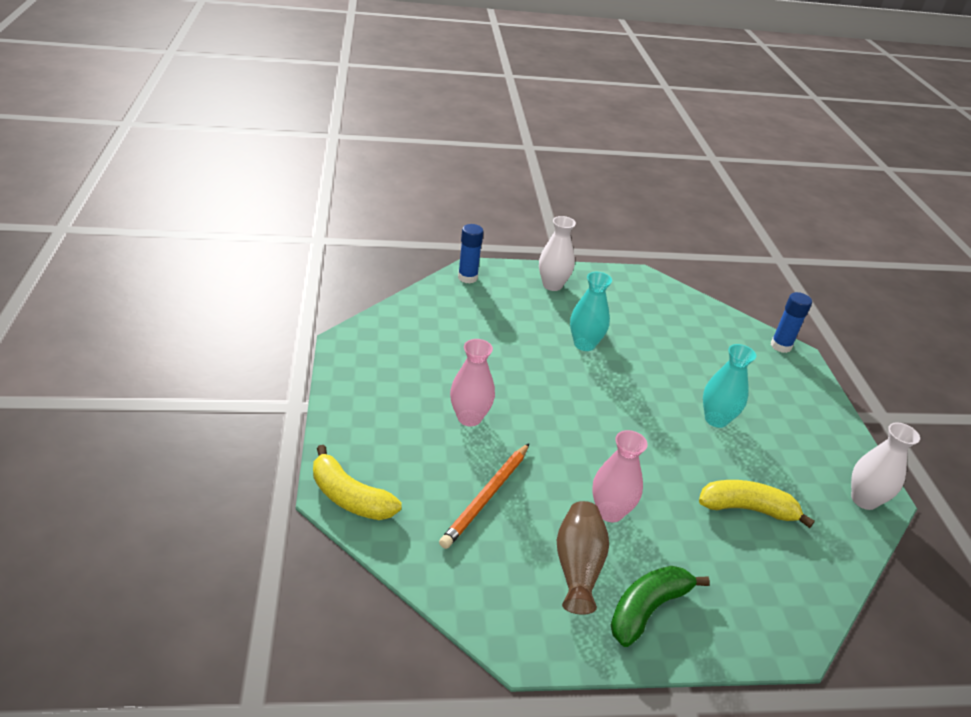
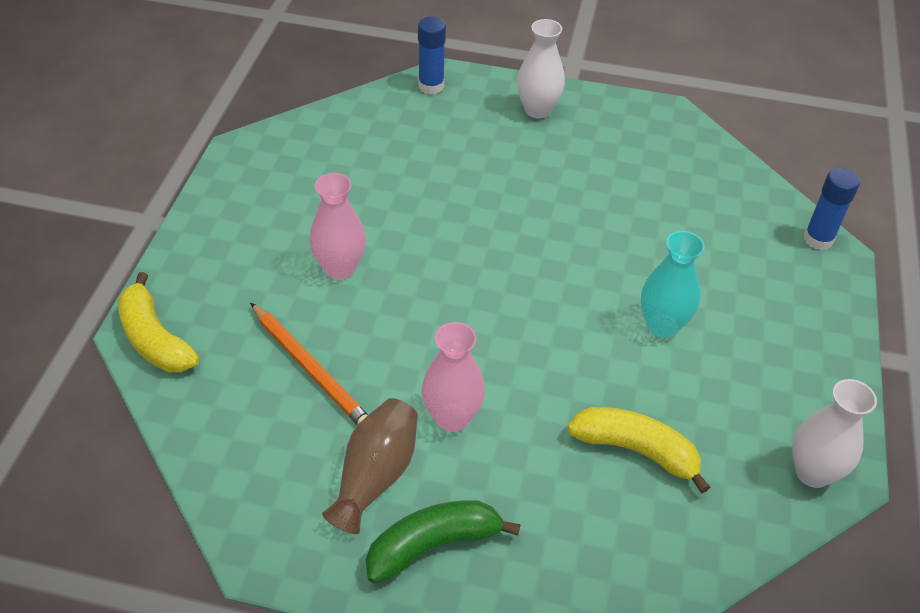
camera: 20 degrees right, 10 degrees up
(486, 497) = (310, 369): orange pencil -> orange pencil turned 90 degrees counterclockwise
(584, 344) = (537, 196): turquoise vase -> none

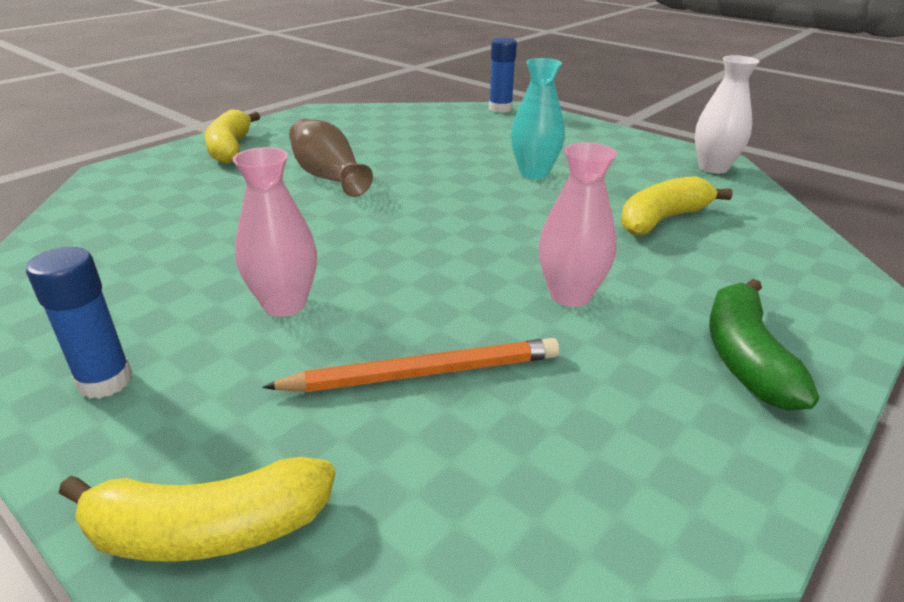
camera: 60 degrees left, 15 degrees down
(375, 476) = (627, 370): brown vase -> brown vase (329, 177)
(431, 86) = (110, 180): blue glue stick -> blue glue stick (105, 381)
(537, 110) = (230, 148): white vase -> yellow banana

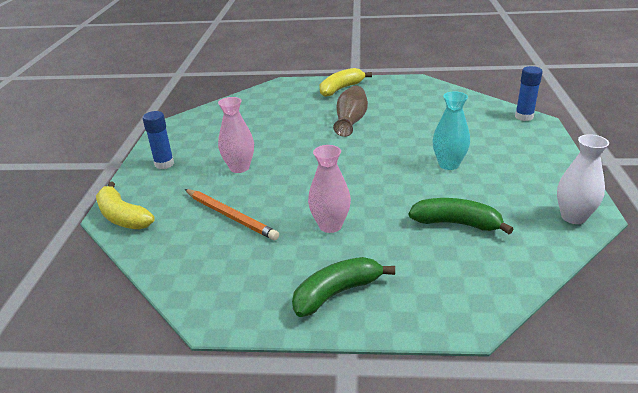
camera: 55 degrees right, 0 degrees up
(662, 219) = (456, 223): yellow banana -> green banana

